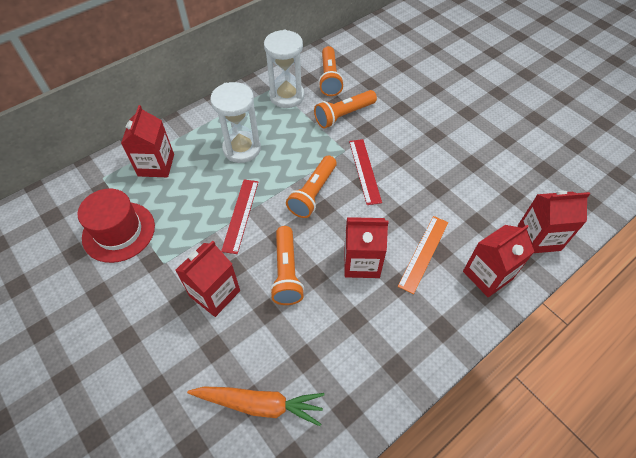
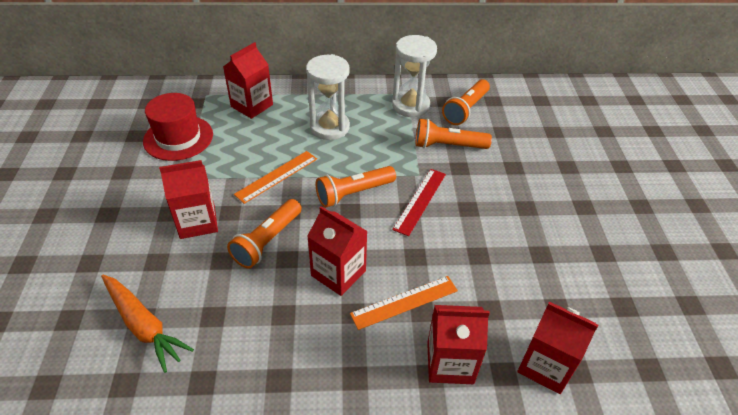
camera: 35 degrees right, 10 degrees down
(240, 215) = (276, 176): red ruler -> orange ruler

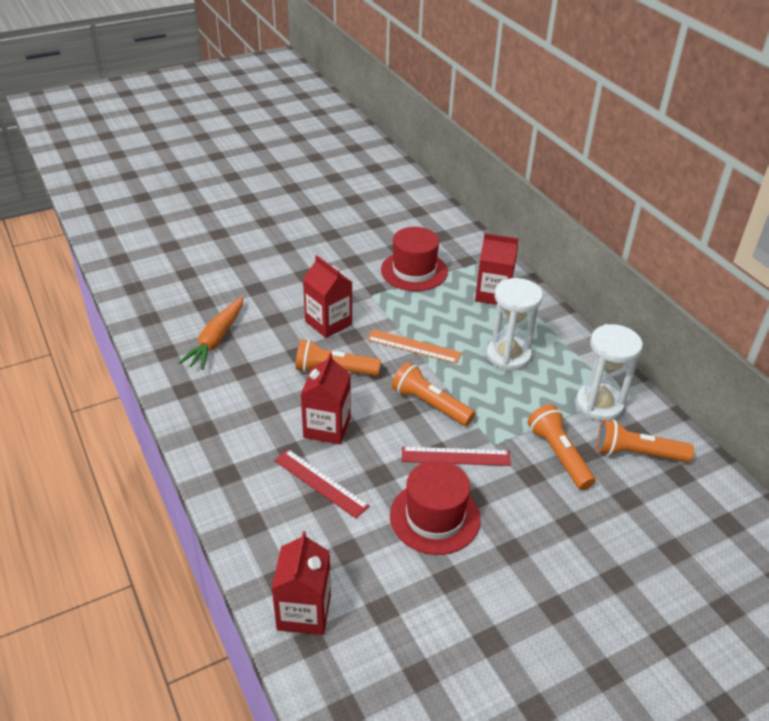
camera: 65 degrees right, 5 degrees down
(404, 302) = (320, 483): orange ruler -> red ruler
(450, 362) = (271, 535): red carton -> none
(477, 238) = (435, 517): none -> red hat

